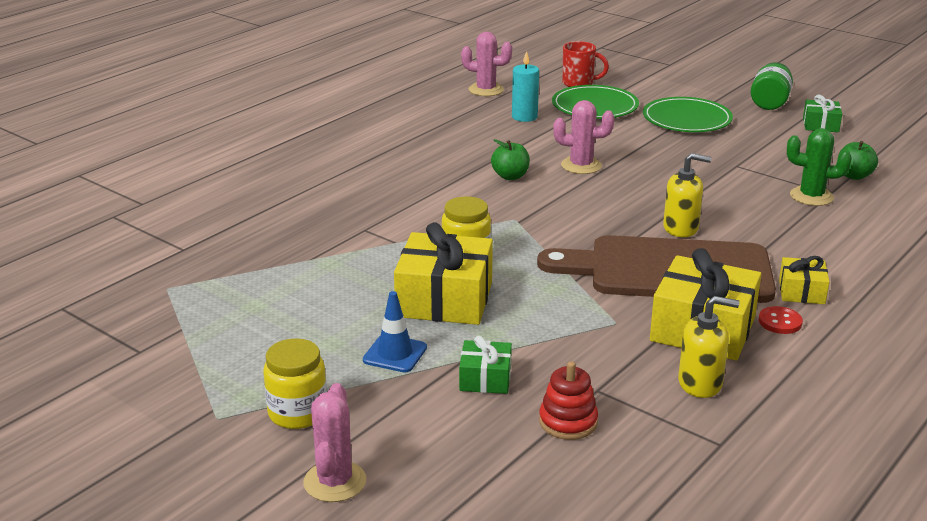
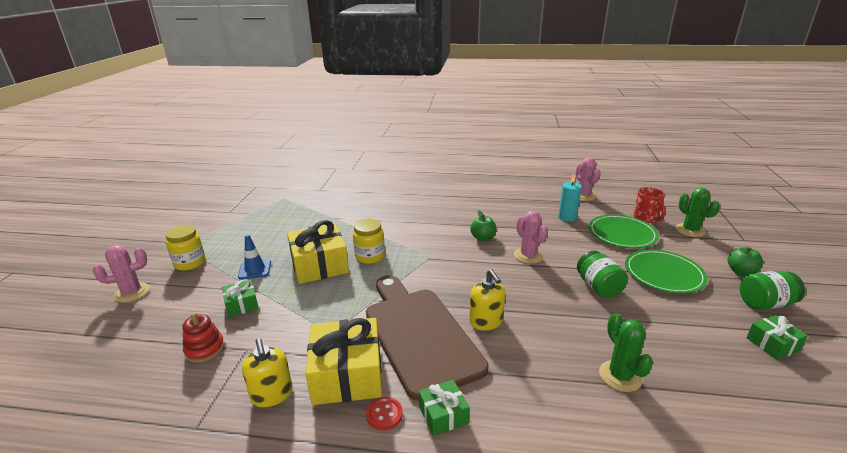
camera: 60 degrees right, 0 degrees up
(626, 76) = (690, 230): none -> green cactus
(678, 155) = (598, 287): none -> green jar
(801, 291) = (443, 415): yellow gift -> green gift
(854, 176) = (699, 394): green apple -> green apple (741, 272)

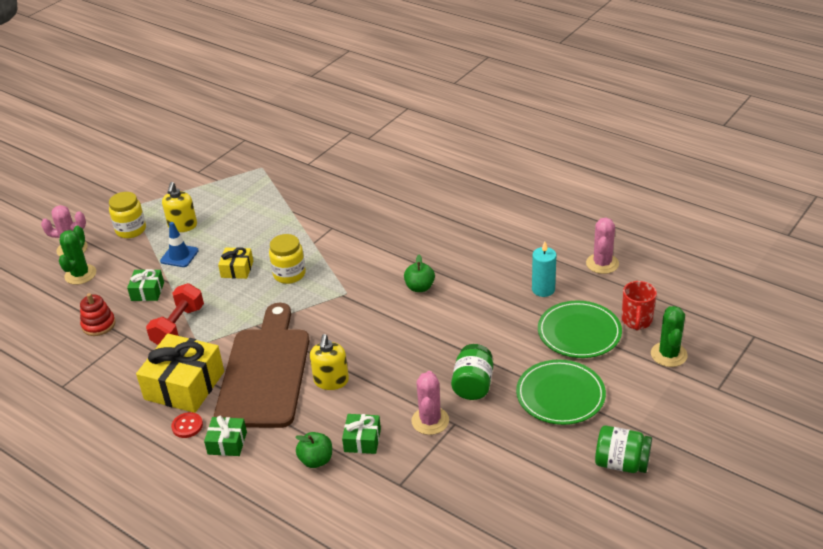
camera: 30 degrees right, 10 degrees up
(272, 394) = (123, 381): yellow soap dispenser -> yellow soap dispenser (182, 226)
(298, 324) = (178, 326): none -> red dumbbell
(319, 265) = (237, 269): yellow gift -> yellow gift, size x0.52
(528, 255) = (443, 325): pink cactus -> pink cactus (430, 421)
(620, 376) = (391, 470): green cactus -> green cactus (80, 274)
(741, 272) = (650, 423): green apple -> green apple (316, 460)
(772, 344) = (566, 499): green gift -> green gift (362, 440)

